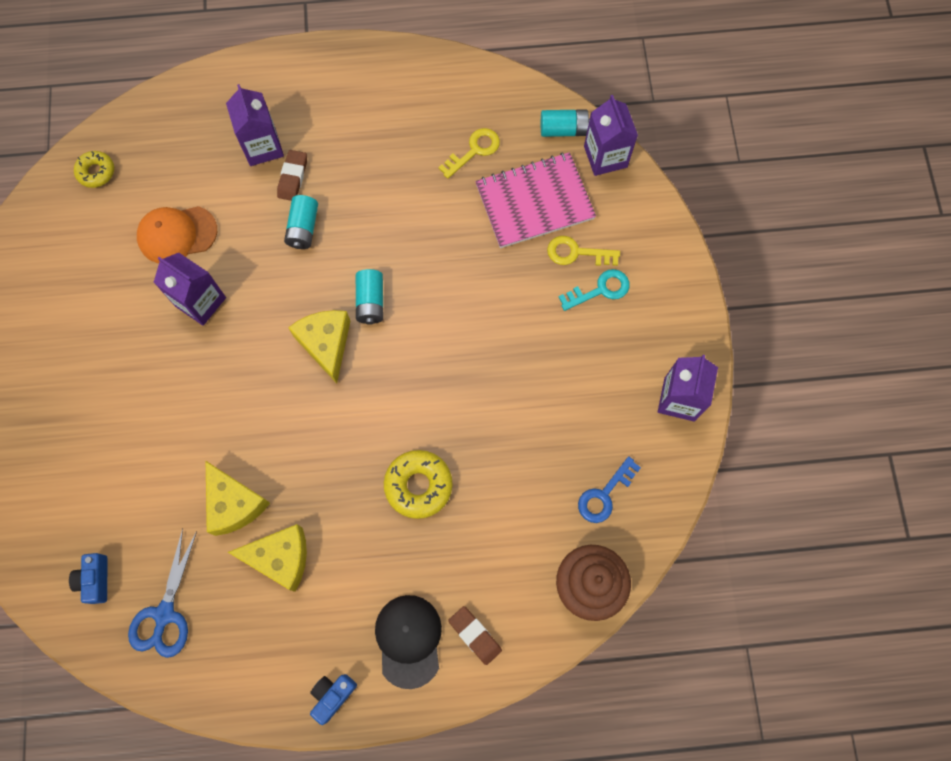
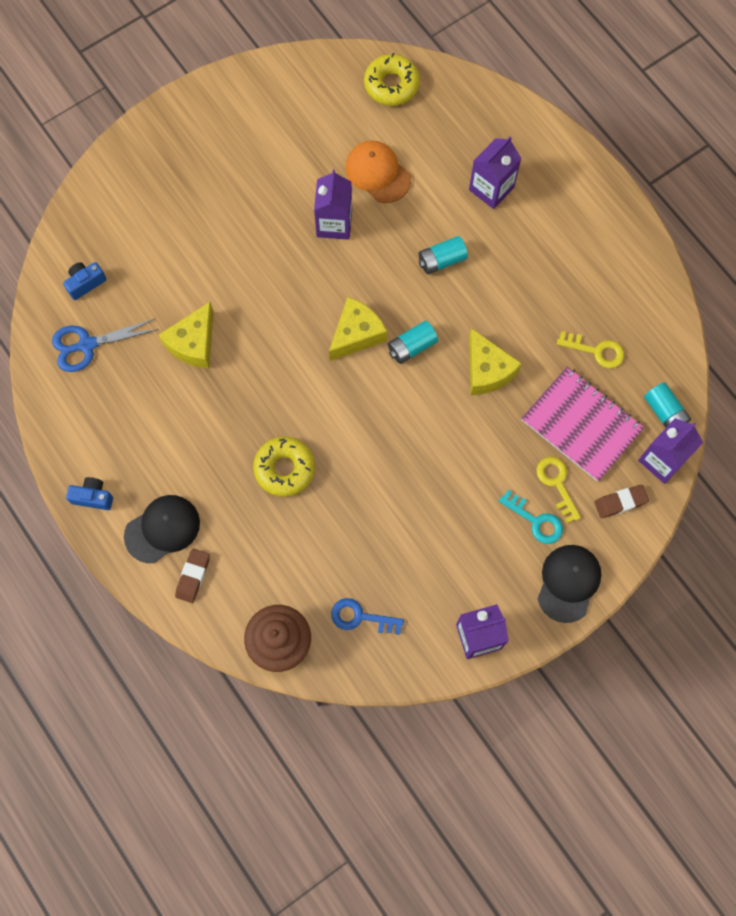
camera: 60 degrees right, 0 degrees up
(96, 172) = (391, 85): yellow donut -> yellow donut, size x1.57
(280, 558) = (172, 400): yellow cheese -> yellow cheese (487, 370)
(293, 177) = (479, 227): brown eraser -> brown eraser (620, 502)
(672, 295) = (568, 583): none -> black cap

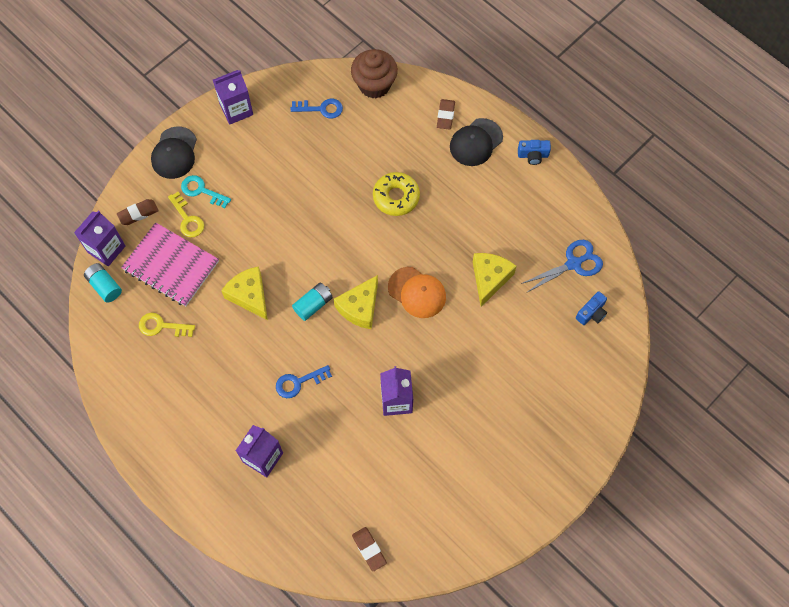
camera: 170 degrees right, 5 degrees down
(377, 173) = (367, 455): orange cap -> orange cap (417, 292)
(391, 85) = (369, 549): yellow donut -> brown eraser
(441, 260) = (298, 382): turquoise battery -> blue key

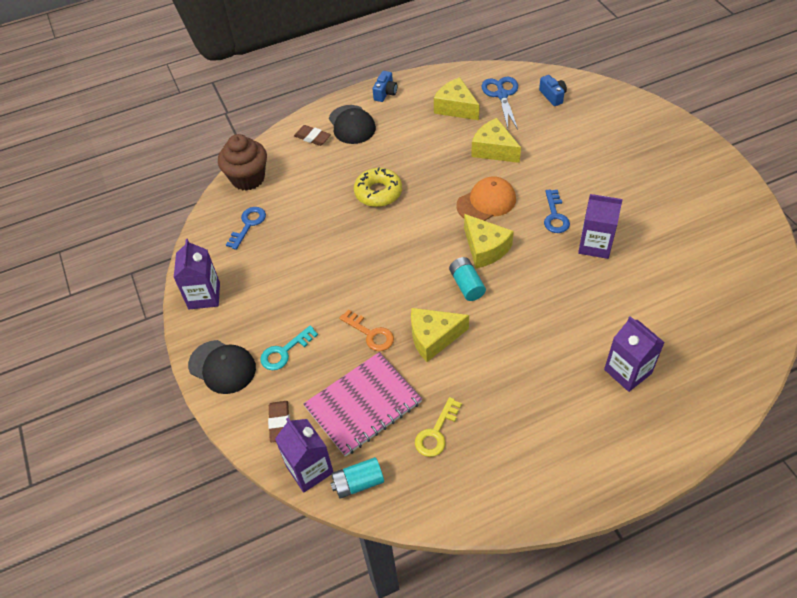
camera: 65 degrees left, 15 degrees down
(187, 219) = (313, 374): yellow key -> none
(238, 247) = (371, 334): none -> orange key
(298, 382) = (550, 319): blue key -> blue key (555, 216)
(369, 549) = (749, 305): brown eraser -> none
(537, 226) = (455, 107): none -> yellow cheese

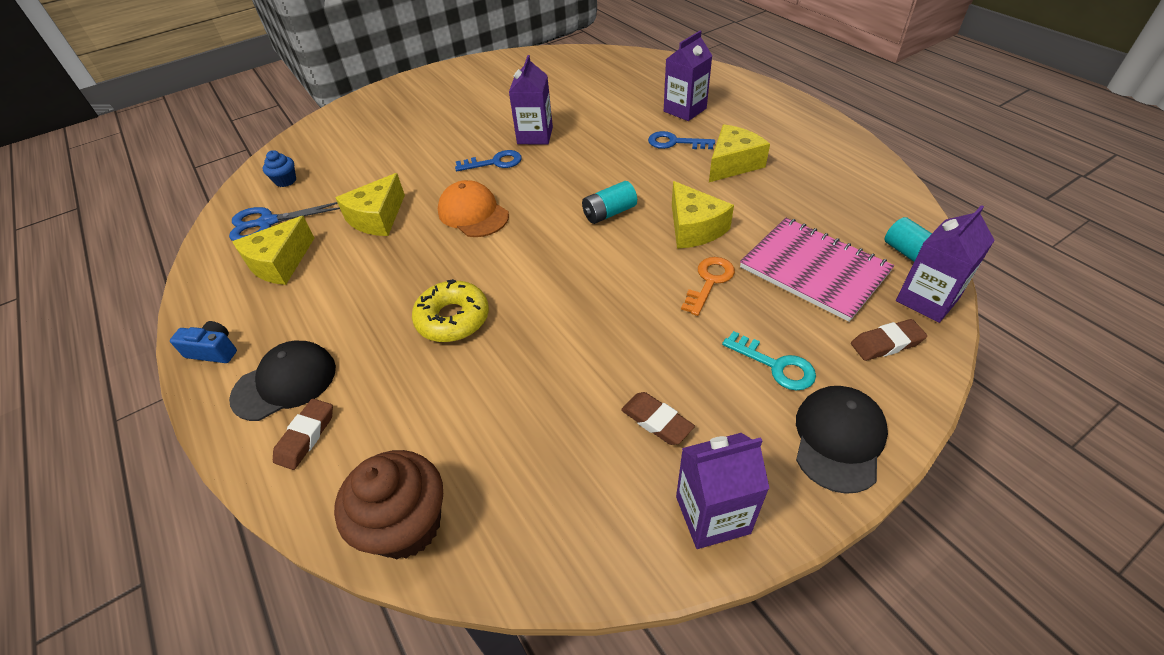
camera: 100 degrees left, 5 degrees down
(248, 224) = (531, 488): blue key -> blue key (675, 142)
(267, 282) = (656, 421): none -> brown eraser
(436, 433) = (815, 209): yellow key -> none
(485, 248) = (550, 206): yellow cheese -> yellow cheese (733, 164)
(552, 96) = (286, 181): blue camera -> blue cupcake

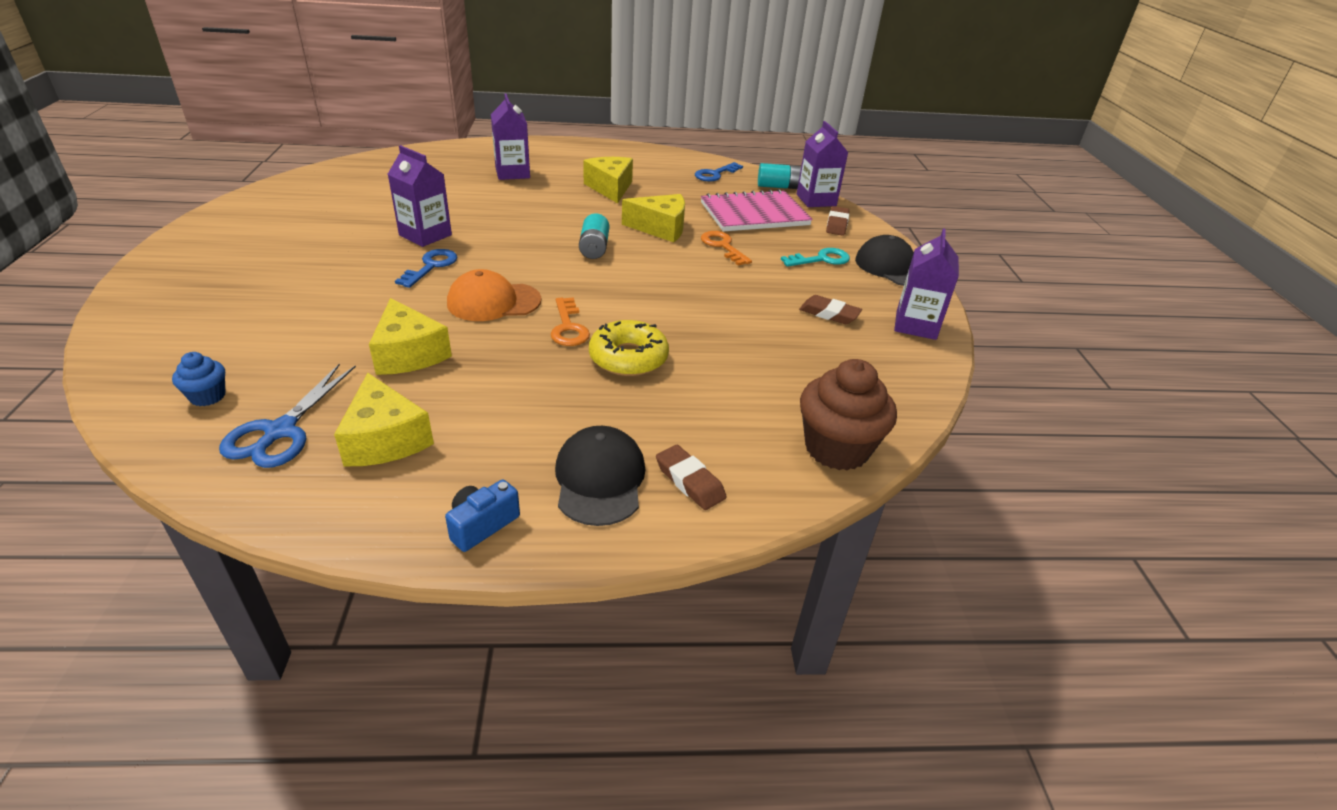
camera: 65 degrees left, 10 degrees down
(470, 265) = (568, 327): none -> orange key
(656, 421) = (829, 314): brown eraser -> brown eraser turned 45 degrees clockwise
(675, 142) = (548, 193): blue key -> blue key (715, 174)

